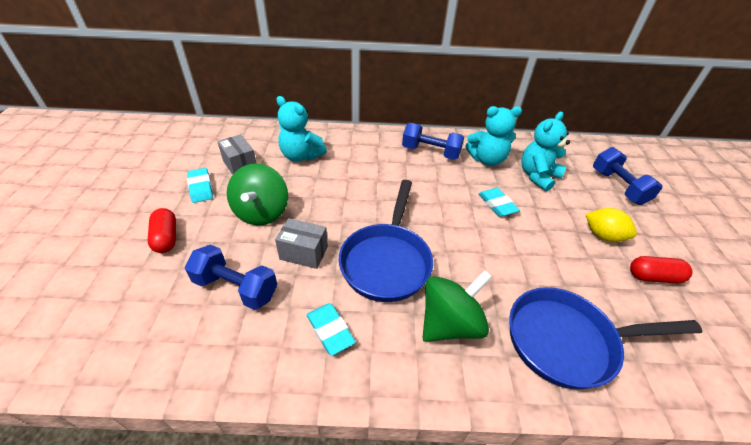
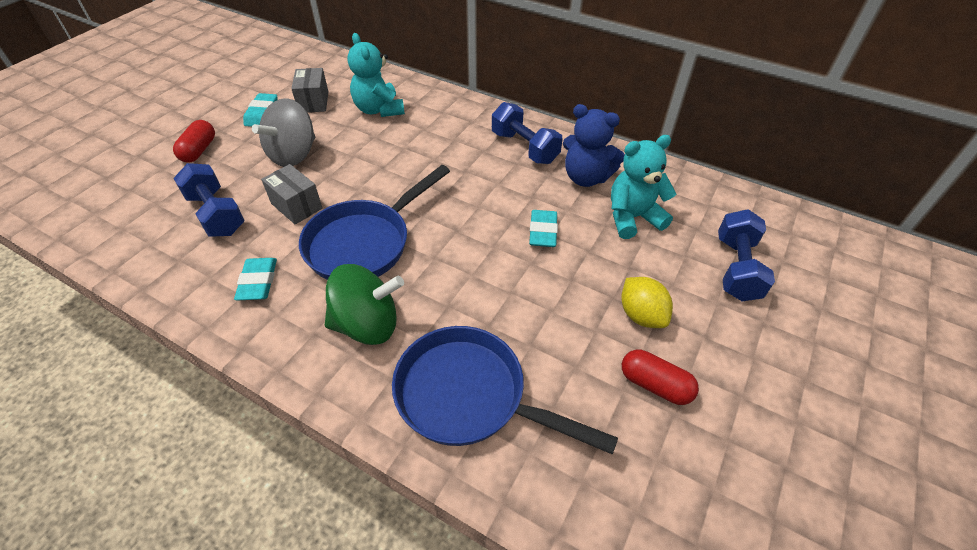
camera: 30 degrees right, 5 degrees up
(262, 212) = (293, 155): green spinning top -> grey spinning top
(487, 160) = (586, 177): turquoise teddy bear -> blue teddy bear

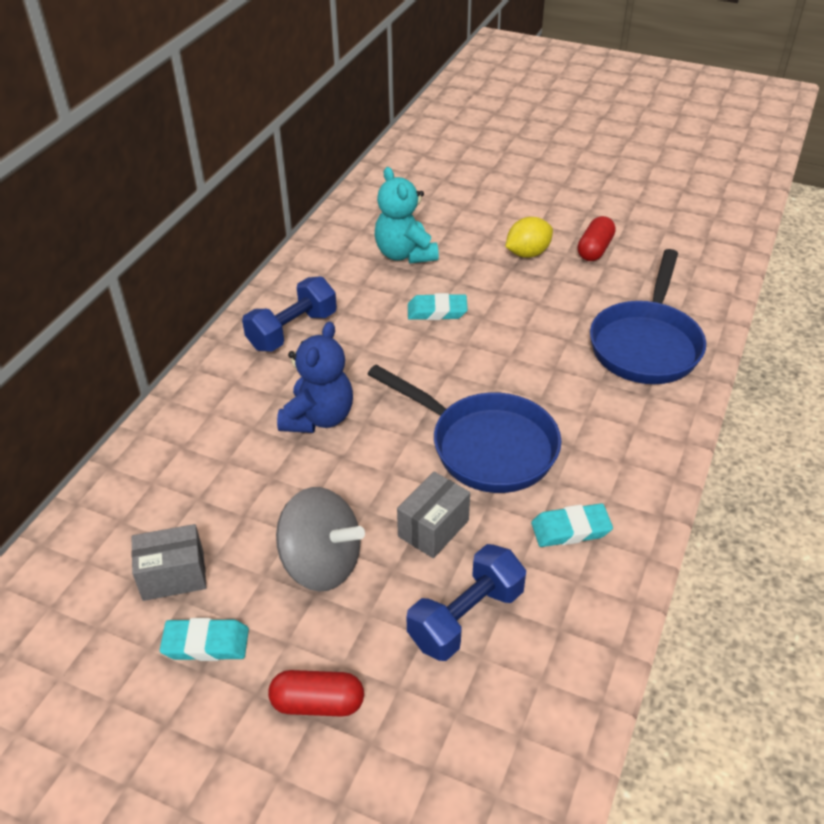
camera: 95 degrees left, 5 degrees down
(367, 324) = (597, 422): green spinning top -> none
(379, 109) = (201, 485): turquoise teddy bear -> none
(586, 177) = (345, 283): blue teddy bear -> blue teddy bear (318, 418)
(736, 268) = (459, 202): blue dumbbell -> none

